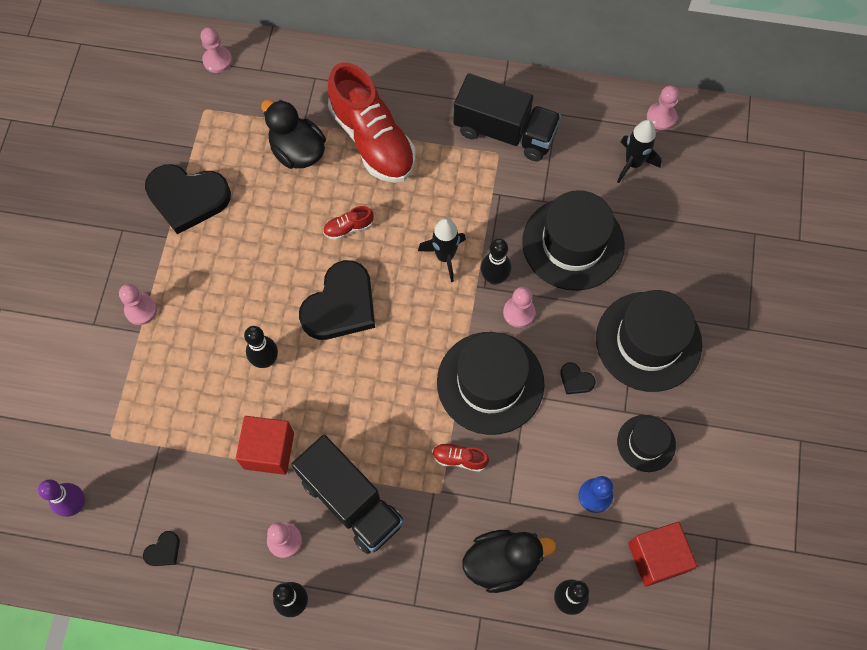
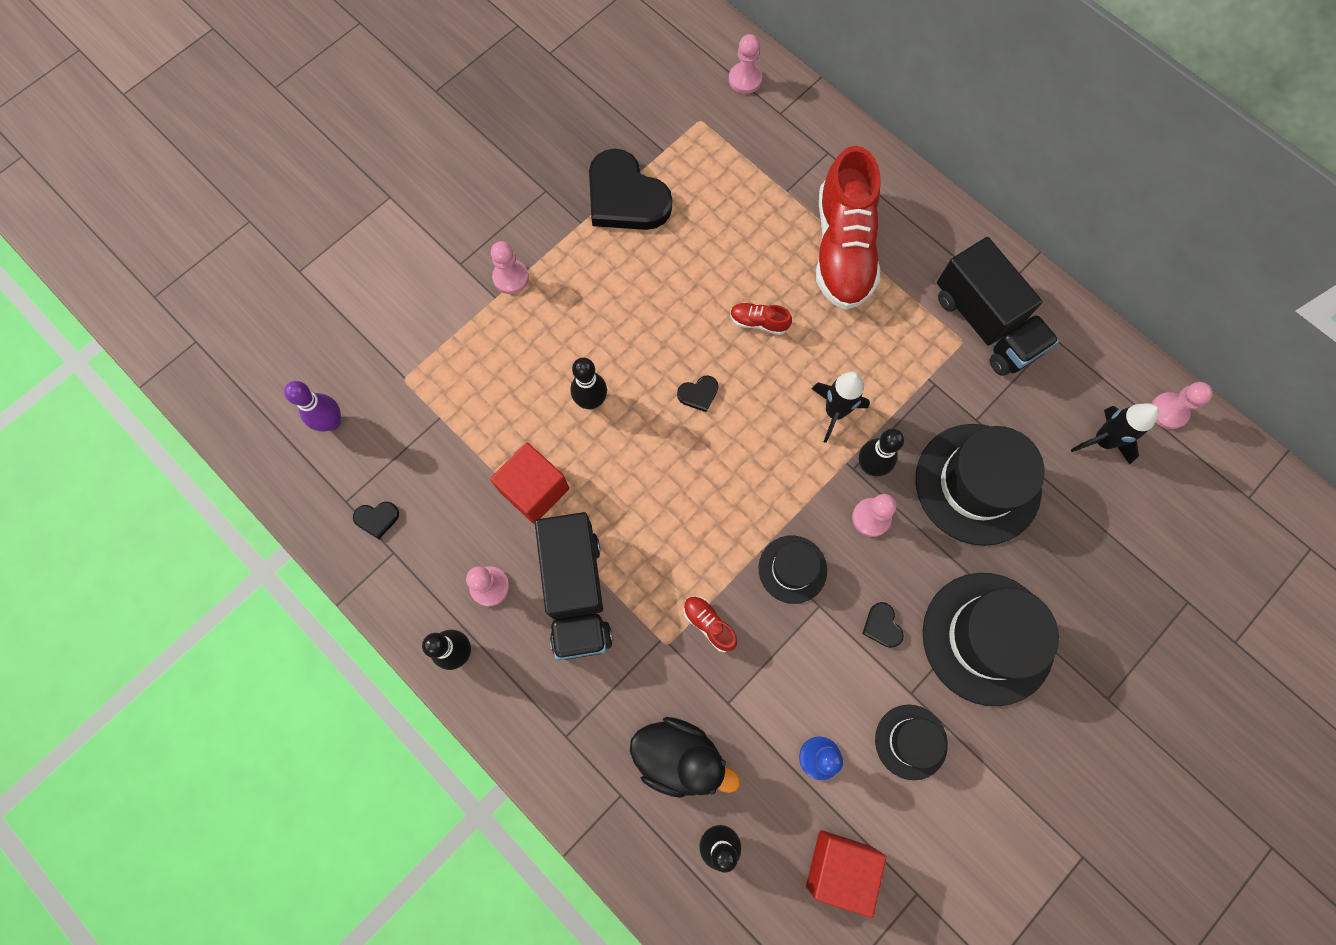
camera: 35 degrees right, 5 degrees up
(297, 151) = (761, 215): black duck -> none
(341, 305) = (698, 394): black heart -> black heart, size x0.41
(490, 382) = (792, 569): black hat -> black hat, size x0.53

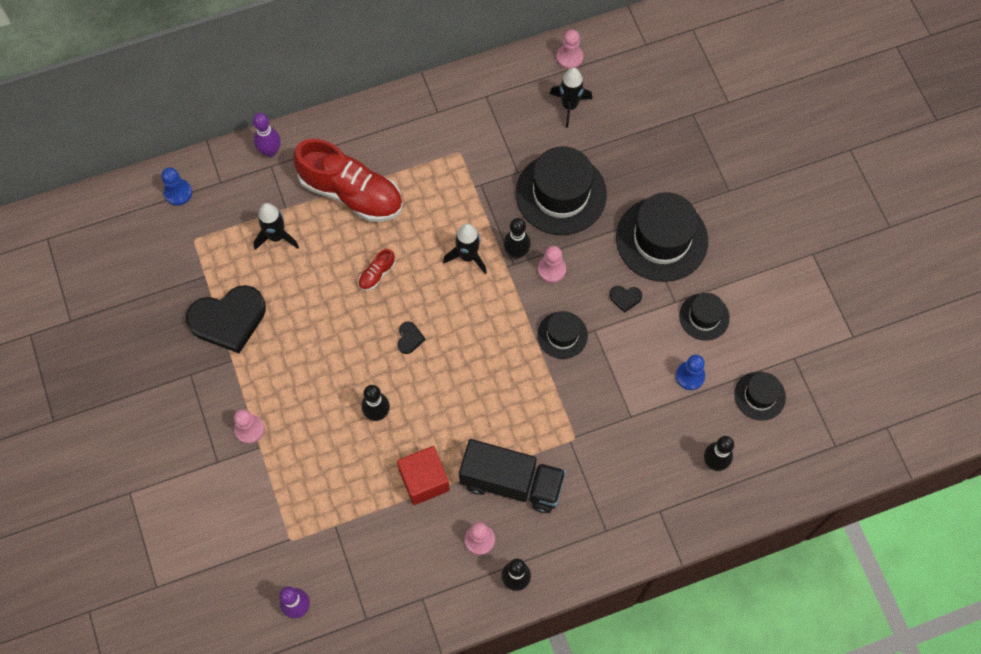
camera: 65 degrees left, 5 degrees down
(377, 519) = (391, 601): black heart -> none
(679, 757) = (651, 463): black duck -> none
(709, 624) = (574, 405): red shoe -> none
(745, 79) = (178, 193): pink pawn -> blue pawn
(747, 198) = (276, 236): none -> black rocket
(839, 867) = (759, 396): red cube -> black hat
(845, 143) = (270, 151): none -> purple bowling pin
(985, 323) = (454, 132): black truck -> none

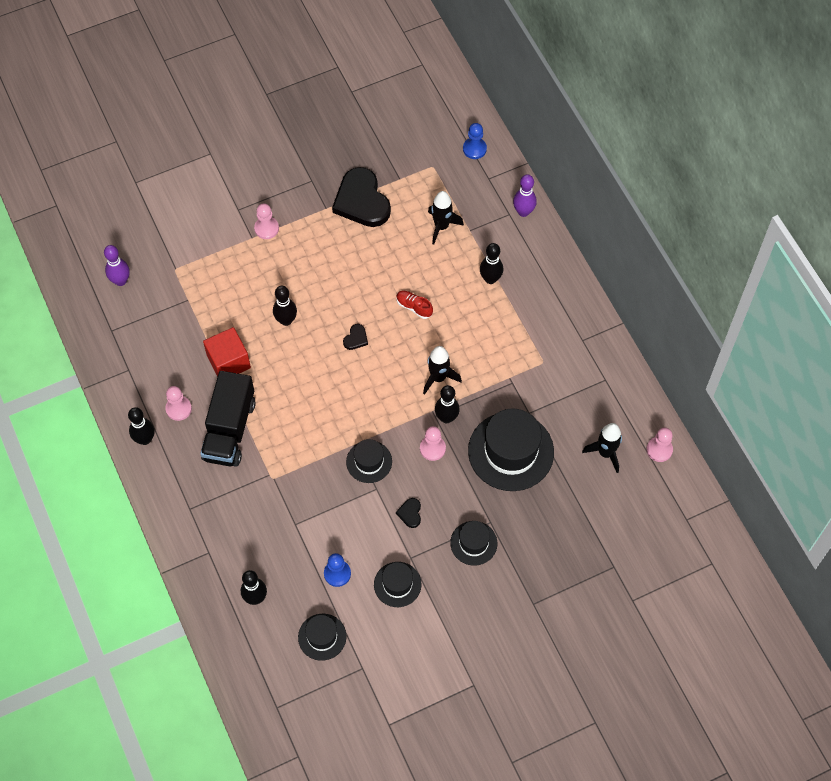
camera: 85 degrees right, 5 degrees down
(351, 193) = (490, 279): red shoe -> black bowling pin
(409, 338) = (356, 338): black heart -> black heart turned 60 degrees counterclockwise
(661, 239) = (473, 543): black hat -> black hat, size x0.53

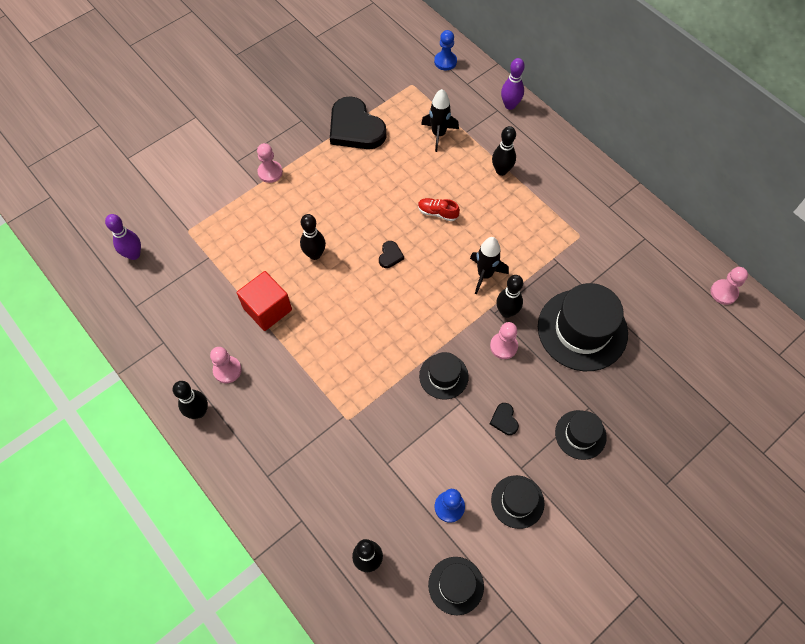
camera: 15 degrees left, 0 degrees up
(229, 430) = (288, 379): black truck -> none
(605, 453) = (674, 308): black rocket -> none

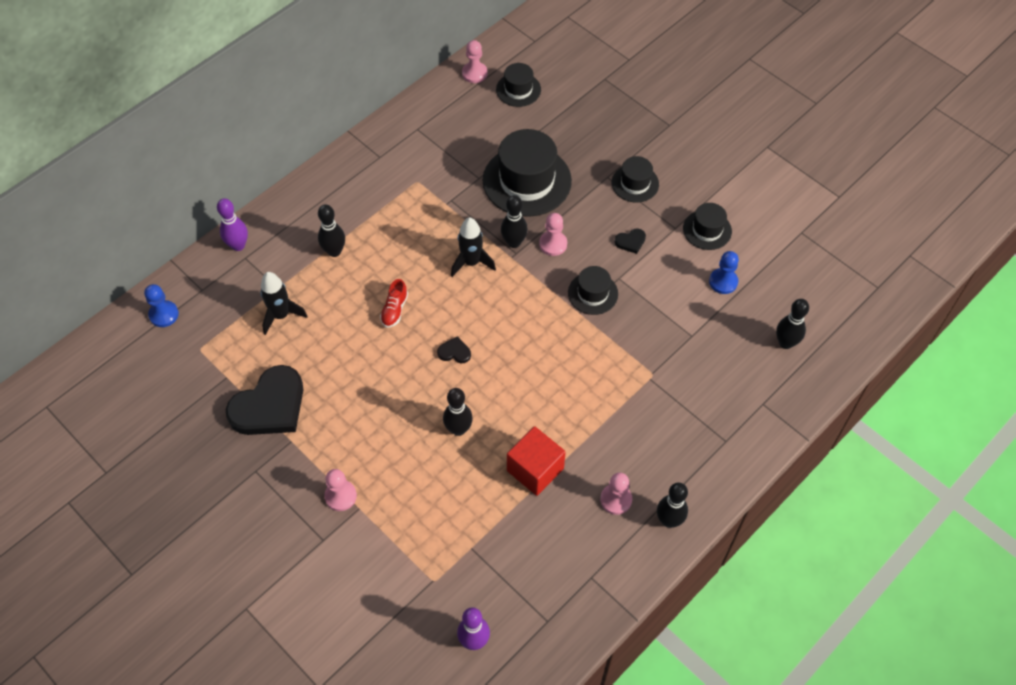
camera: 95 degrees left, 5 degrees down
(456, 585) = (791, 273): black hat -> black hat (518, 89)

